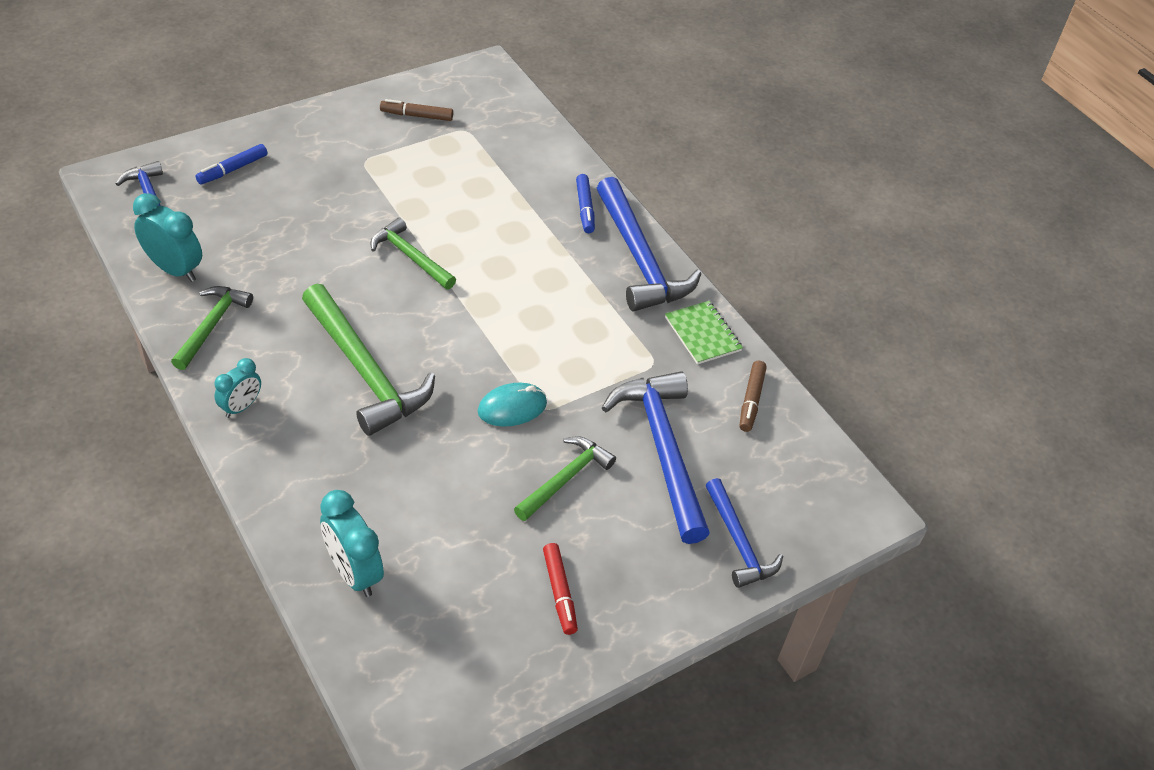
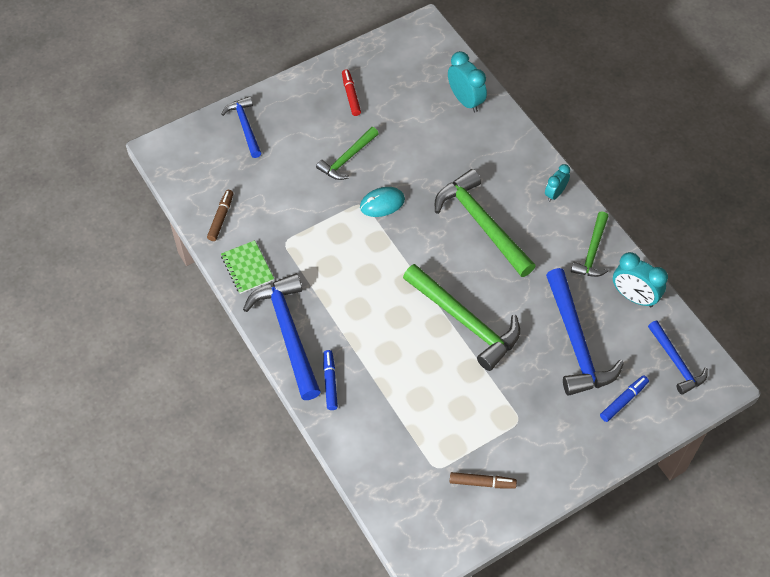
camera: 175 degrees left, 10 degrees up
(410, 257) = (465, 321): green hammer -> green hammer, size x1.71
(662, 450) = (285, 180): blue hammer -> blue hammer (576, 343)

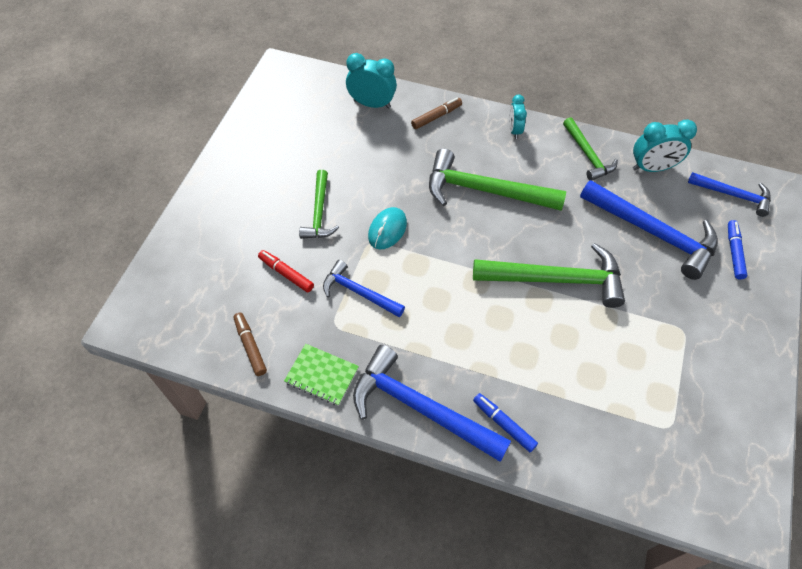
camera: 40 degrees left, 0 degrees up
(245, 126) = (195, 246): blue hammer -> blue hammer (359, 292)
(351, 95) = (270, 158): red marker -> red marker (286, 274)
(482, 483) = (716, 409): brown marker -> brown marker (436, 117)

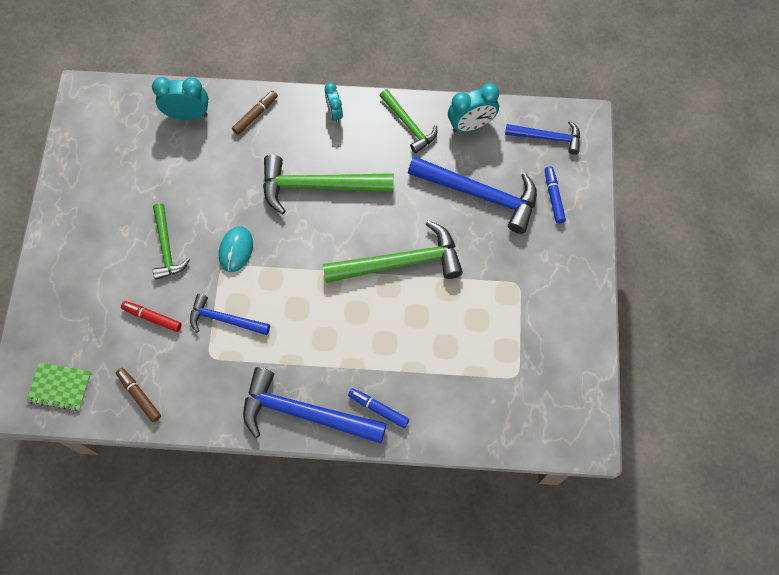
camera: 15 degrees left, 10 degrees up
(322, 375) = (211, 406): green notebook -> green notebook (60, 387)

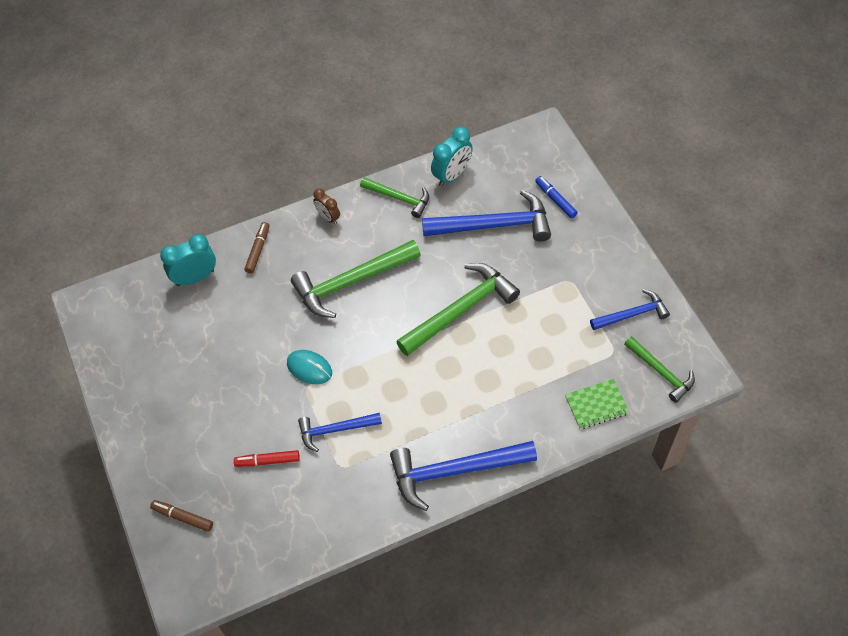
camera: 25 degrees left, 10 degrees down
(60, 387) = (216, 563): green notebook -> green notebook (596, 405)
(139, 396) = (296, 532): brown marker -> brown marker (183, 517)
(166, 247) = (244, 396): green hammer -> green hammer (661, 372)
(236, 250) = (309, 368): turquoise mouse -> turquoise mouse turned 45 degrees counterclockwise
(334, 113) = (328, 217): turquoise clock -> brown clock
(378, 409) = (516, 435): blue marker -> none
(547, 137) = (521, 156): blue hammer -> blue hammer (632, 314)

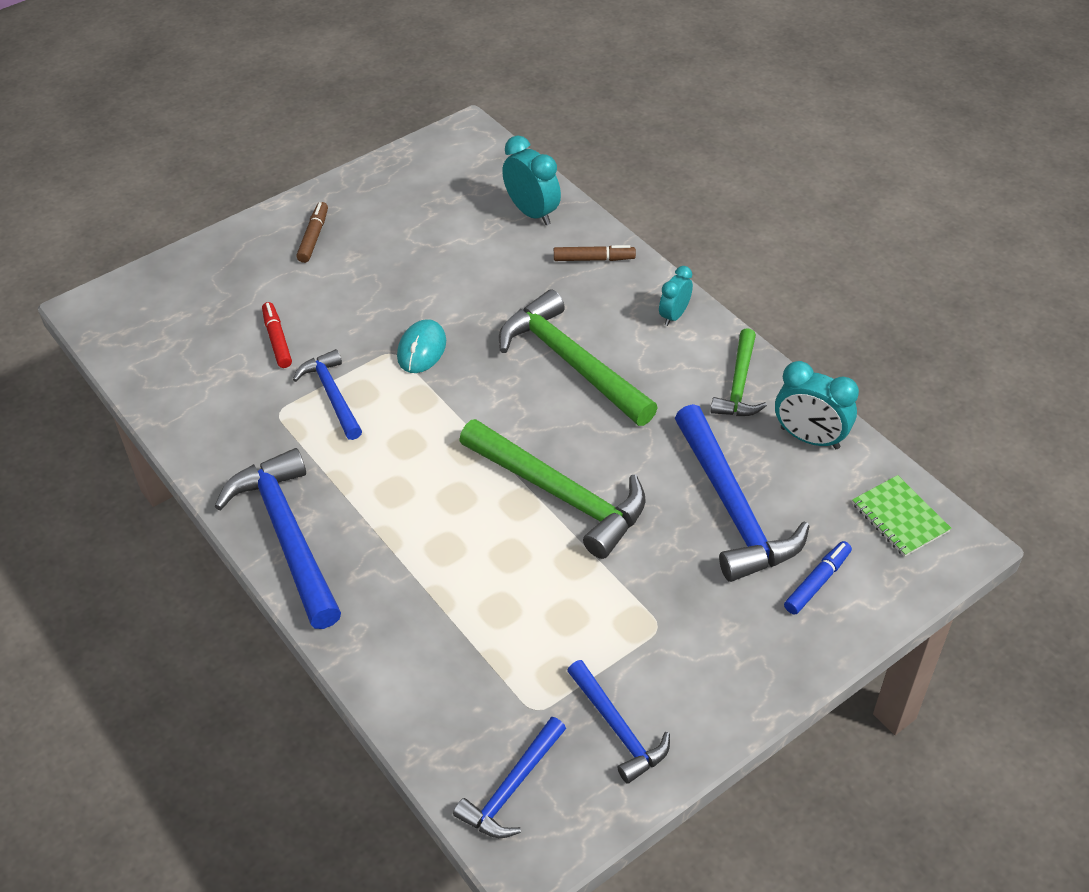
camera: 75 degrees right, 10 degrees down
(183, 517) = (192, 283): brown marker -> brown marker (313, 237)
(328, 217) = (674, 315): brown clock -> turquoise clock
(596, 405) = (429, 699): green notebook -> green notebook (900, 517)
(661, 372) = (512, 788): green hammer -> blue hammer

